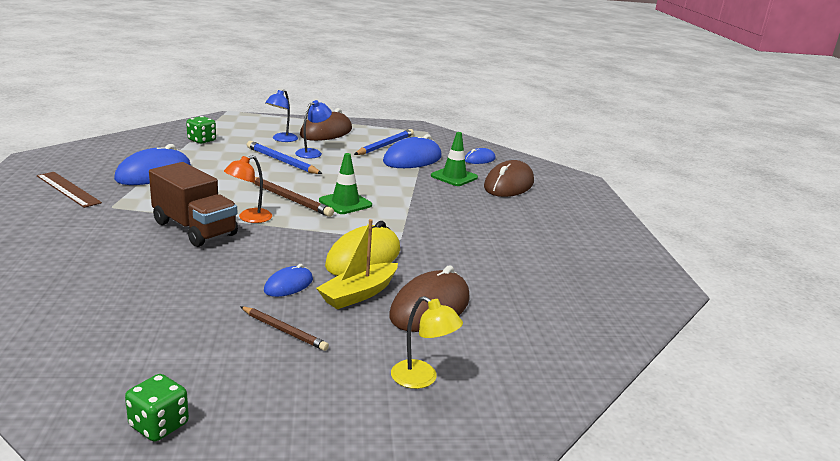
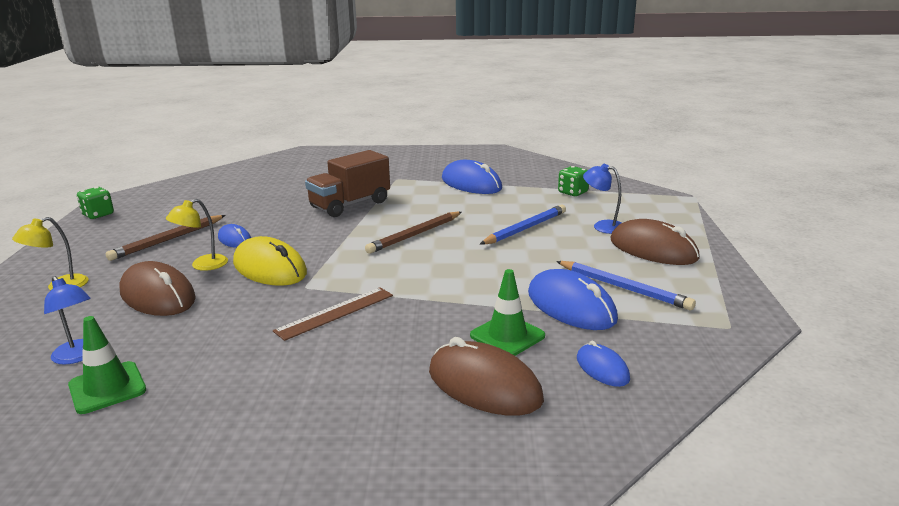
camera: 100 degrees right, 0 degrees up
(68, 189) = (431, 164): brown ruler -> brown ruler (335, 313)
(249, 218) = (369, 221): orange lamp -> none
(284, 331) = (168, 240): brown pencil -> brown pencil, size x1.50
(312, 153) = (563, 243): blue lamp -> blue lamp (78, 356)
(345, 203) = (404, 261): green traffic cone -> green traffic cone (107, 388)
(358, 294) = (202, 265): yellow boat -> yellow lamp

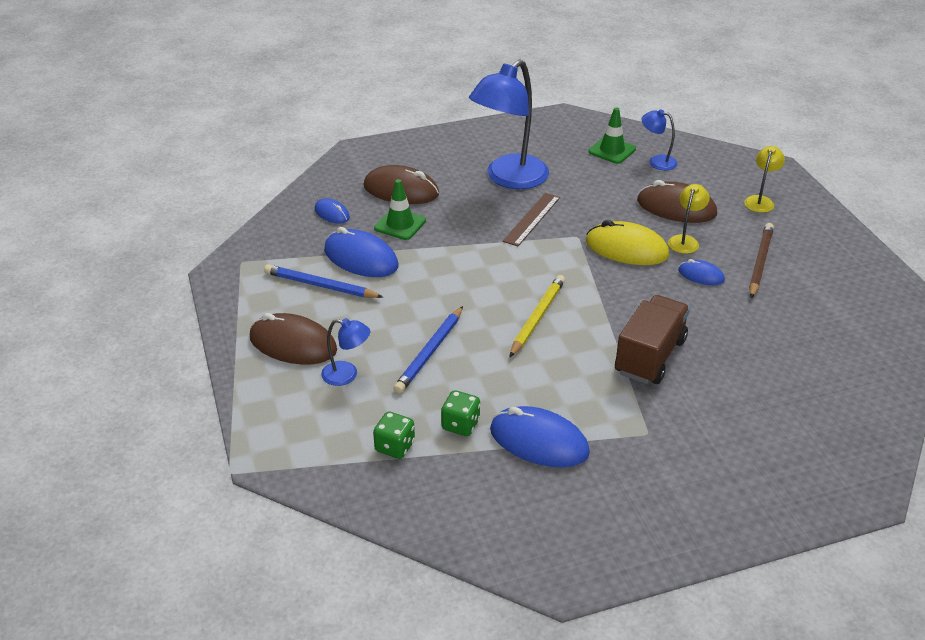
camera: 160 degrees right, 15 degrees up
(98, 215) = (887, 282): green dice -> green dice (460, 425)
(310, 372) = (509, 179): none -> blue lamp
(415, 235) = (537, 317): brown pencil -> yellow pencil

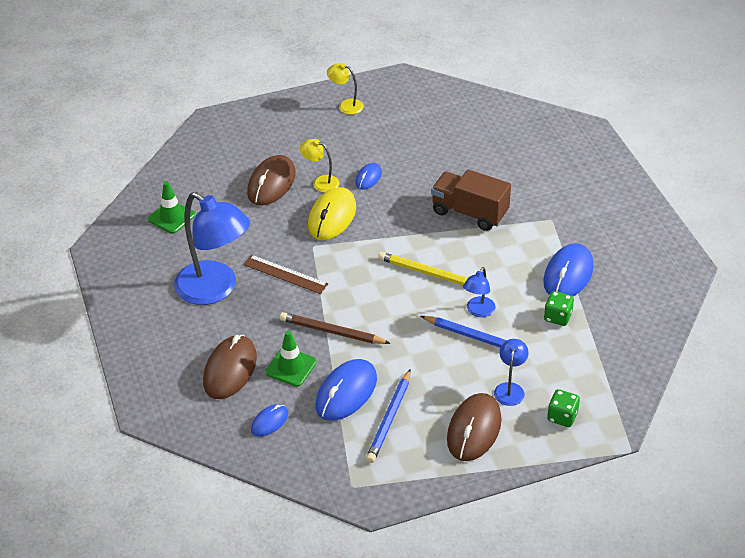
camera: 90 degrees left, 5 degrees up
(395, 446) = (586, 353): green dice -> green dice (562, 416)
(657, 161) = (194, 189): blue lamp -> blue lamp (478, 311)
(760, 201) = (263, 134): yellow lamp -> yellow lamp (346, 105)
(760, 262) = (350, 145): brown pencil -> brown pencil (332, 332)

